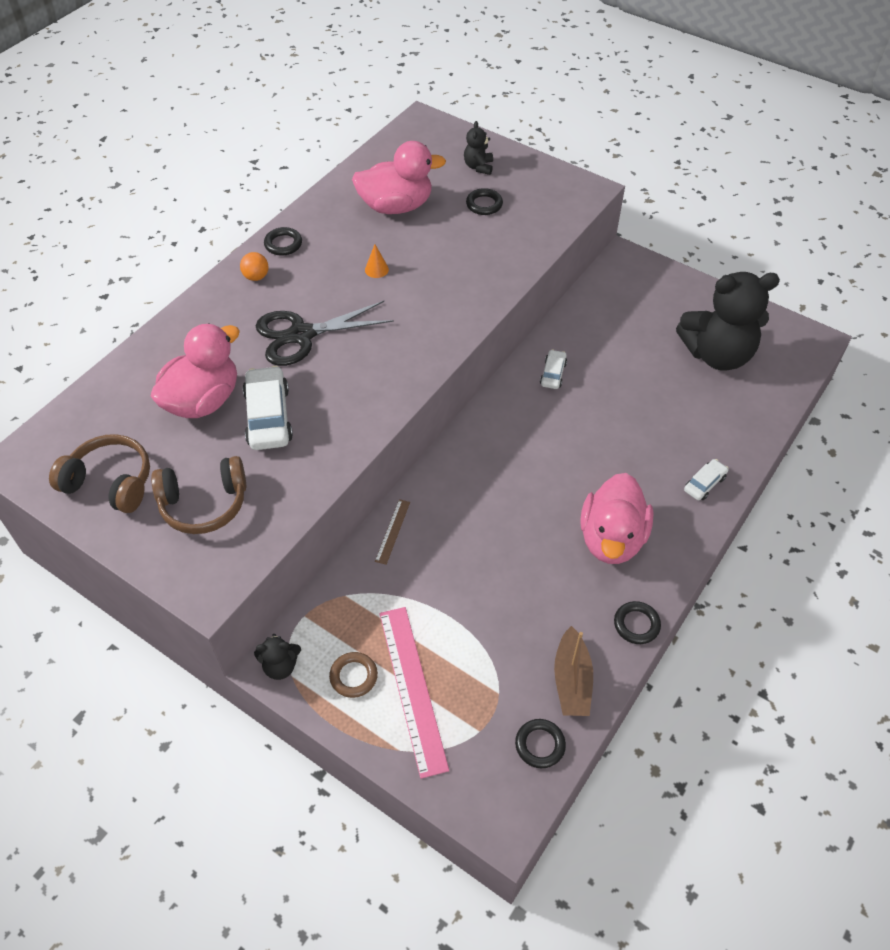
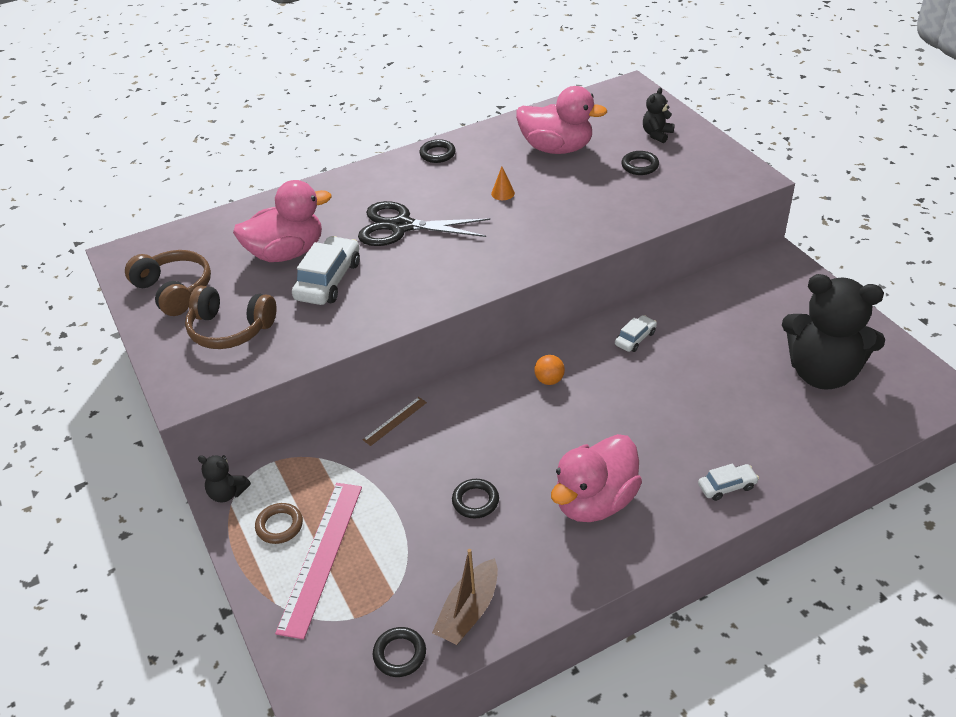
camera: 30 degrees right, 10 degrees down
(256, 277) = (397, 173): orange ball -> orange ball (549, 380)
(636, 624) = (567, 587): black ring -> black ring (475, 501)

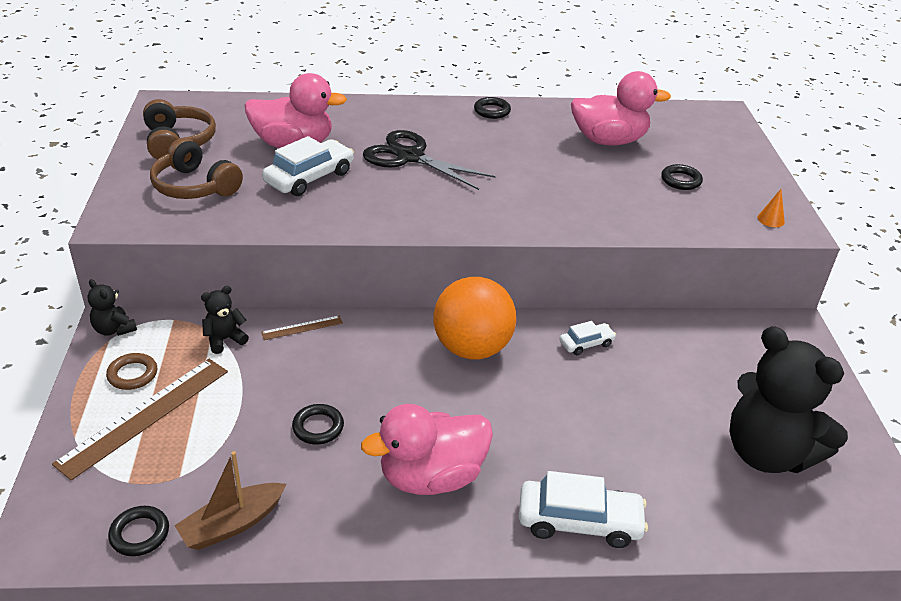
camera: 20 degrees right, 5 degrees down
(321, 556) = (145, 415): pink ruler -> brown ruler
(503, 193) = (526, 160): orange cone -> orange cone (771, 219)
(549, 380) = (472, 348): orange ball -> orange ball, size x2.47
(557, 148) = (609, 140): pink duck -> pink duck turned 45 degrees counterclockwise
(657, 134) = (720, 159): black teddy bear -> black teddy bear (224, 339)
(727, 486) = (579, 522): white car -> white car, size x1.82

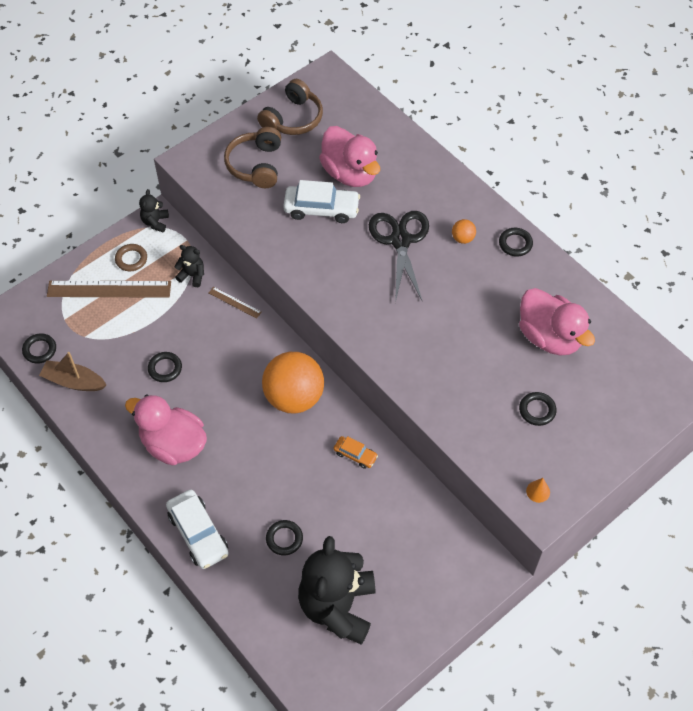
camera: 55 degrees right, 20 degrees up
(452, 129) = (462, 238): none -> orange ball
(586, 344) = (355, 455): white car -> orange car
(647, 450) = (284, 539): none -> black ring

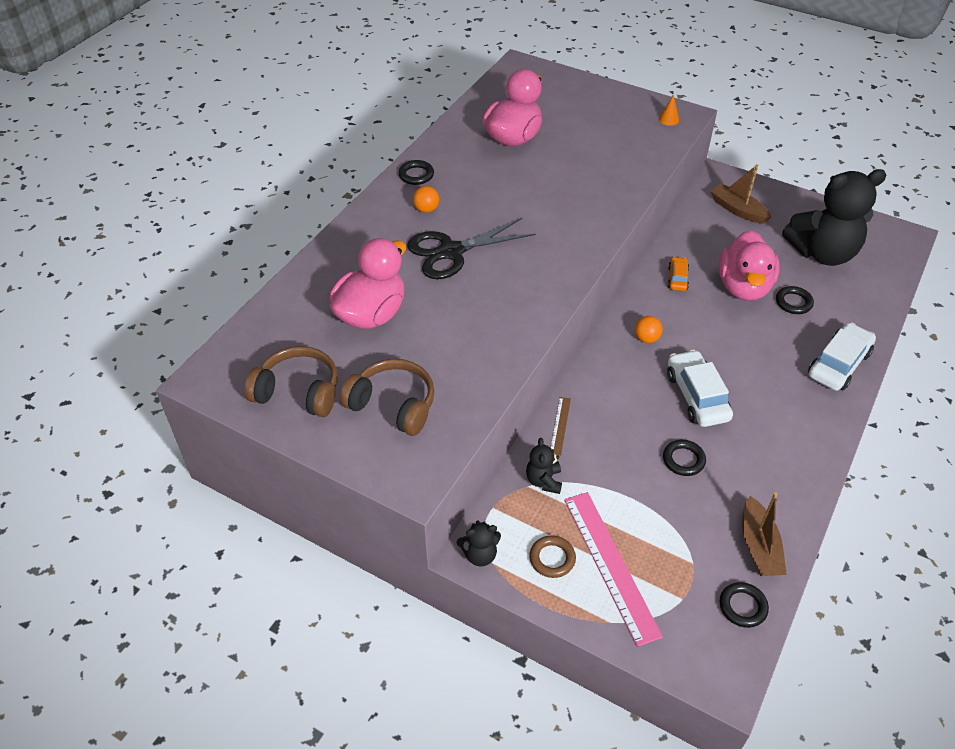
camera: 110 degrees left, 10 degrees down
(109, 289) = (610, 565): brown ruler -> pink ruler
(173, 444) = (765, 418): pink duck -> pink duck (743, 287)
(256, 165) = (393, 405): brown headphones -> brown headphones turned 135 degrees counterclockwise
(294, 397) = (646, 338): orange ball -> orange ball, size x0.40
(321, 209) = (437, 324): white car -> white car (696, 396)
(432, 560) = (737, 210): none -> brown boat
(537, 410) = (594, 132): black ring -> none

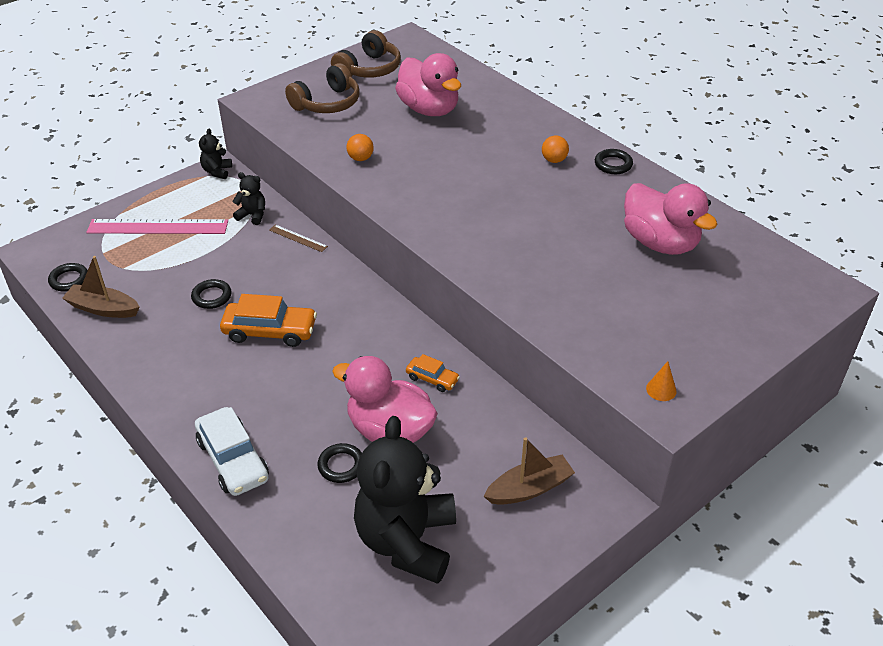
camera: 110 degrees right, 5 degrees down
(451, 252) = (484, 162): black scissors -> none
(552, 558) = (186, 202): brown ring -> none
(646, 338) = (361, 323): orange ball -> orange ball (360, 158)
(696, 396) = (270, 331): white car -> orange car

